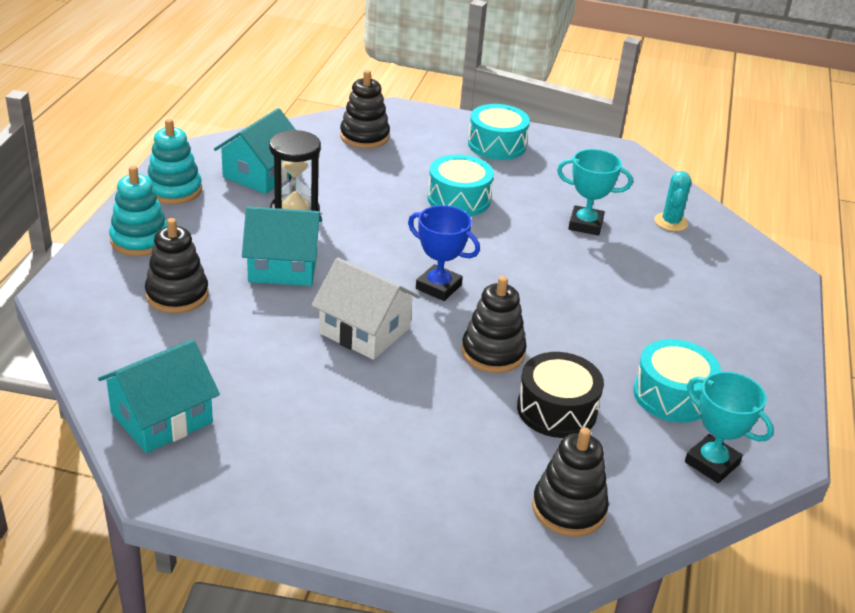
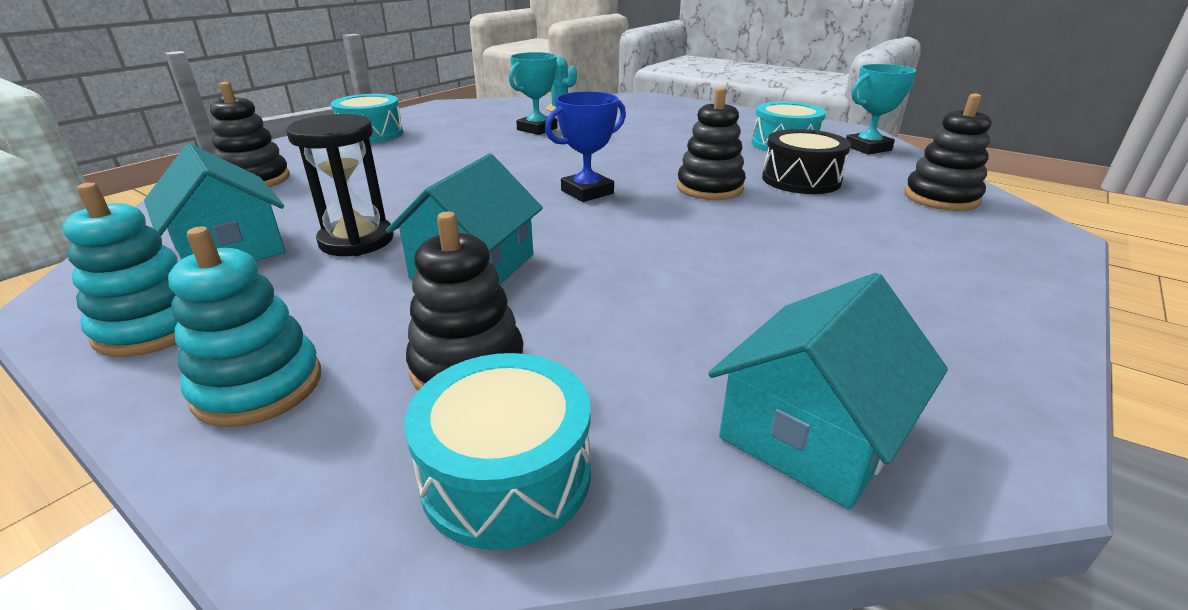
camera: 65 degrees left, 5 degrees down
(162, 418) = (811, 432): turquoise house -> turquoise house turned 60 degrees clockwise
(365, 331) = (645, 238): white house -> none
(458, 199) = (442, 161): turquoise drum -> turquoise drum (506, 475)

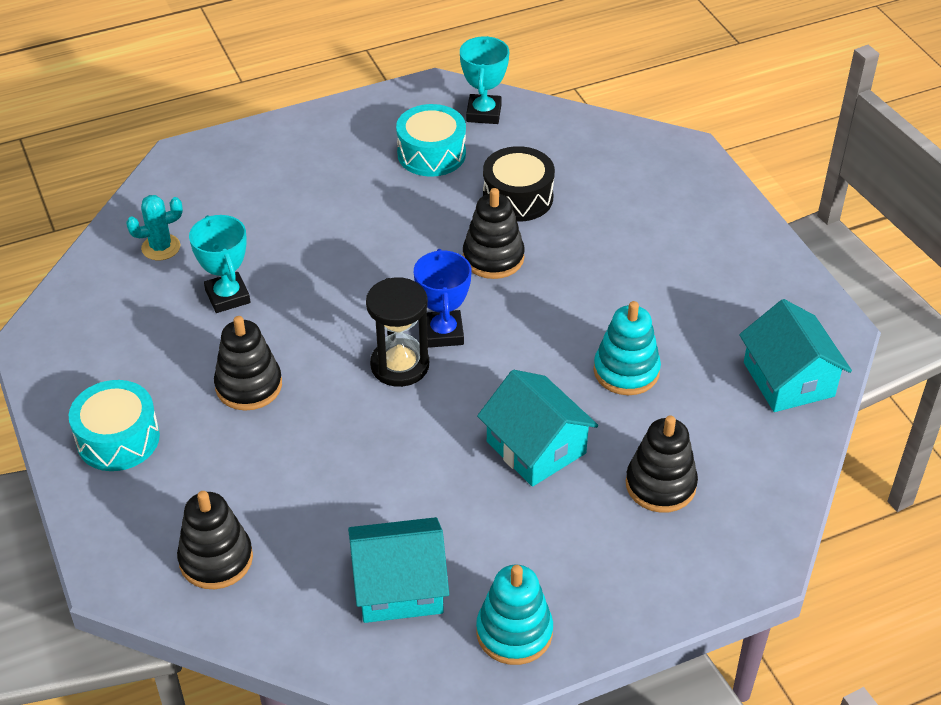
camera: 60 degrees left, 15 degrees up
(258, 386) = (624, 581): turquoise stacking toy -> turquoise stacking toy (626, 371)
(356, 240) = (440, 504): black hourglass -> black hourglass (400, 365)
(506, 475) = (755, 495): turquoise drum -> none
(941, 198) = (606, 152): black stacking toy -> black stacking toy (249, 386)

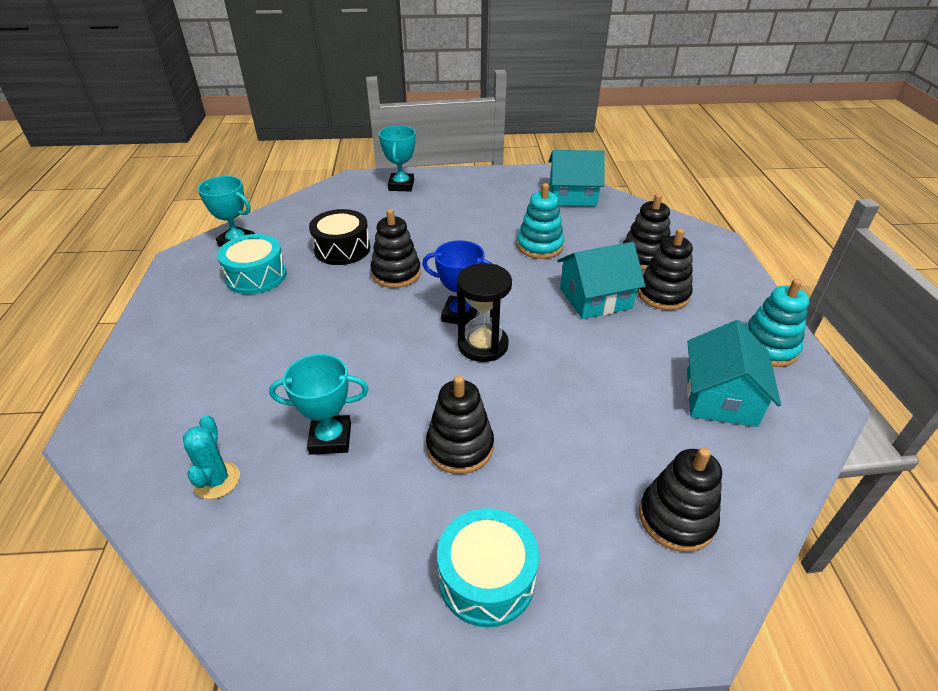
camera: 70 degrees left, 5 degrees down
(579, 515) = (663, 294): none -> black stacking toy
(697, 197) = (401, 185): none -> turquoise trophy

